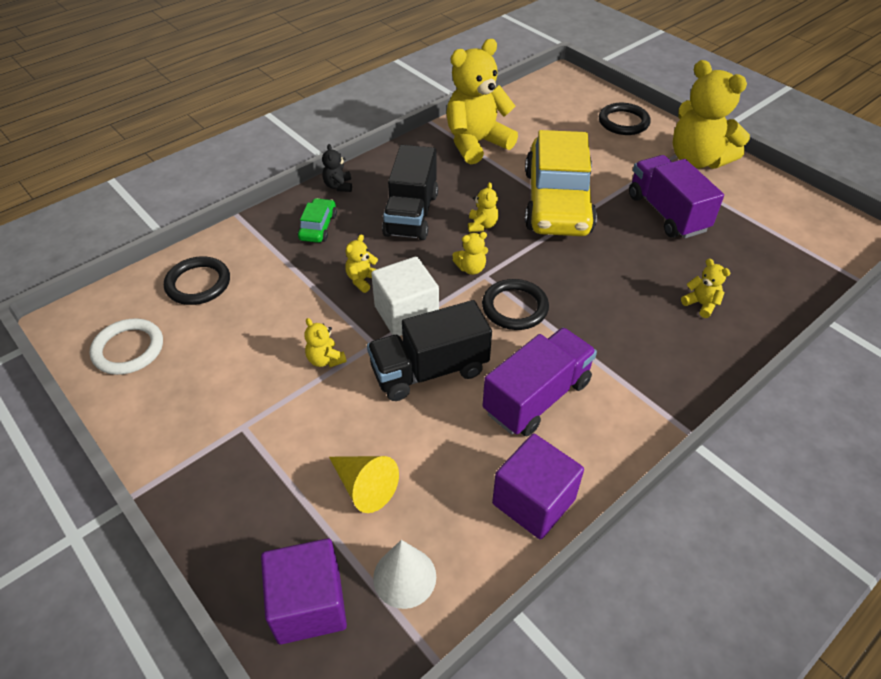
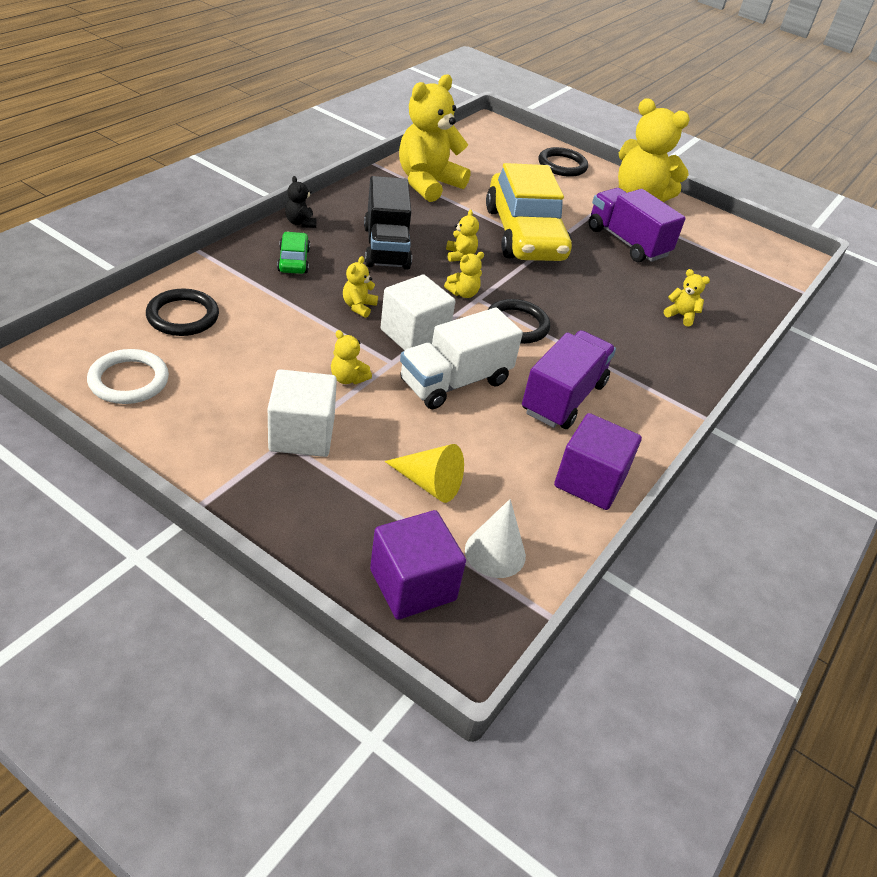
camera: 20 degrees left, 5 degrees down
(261, 419) = (302, 434): none -> white cube
(429, 370) = (455, 382): black truck -> white truck

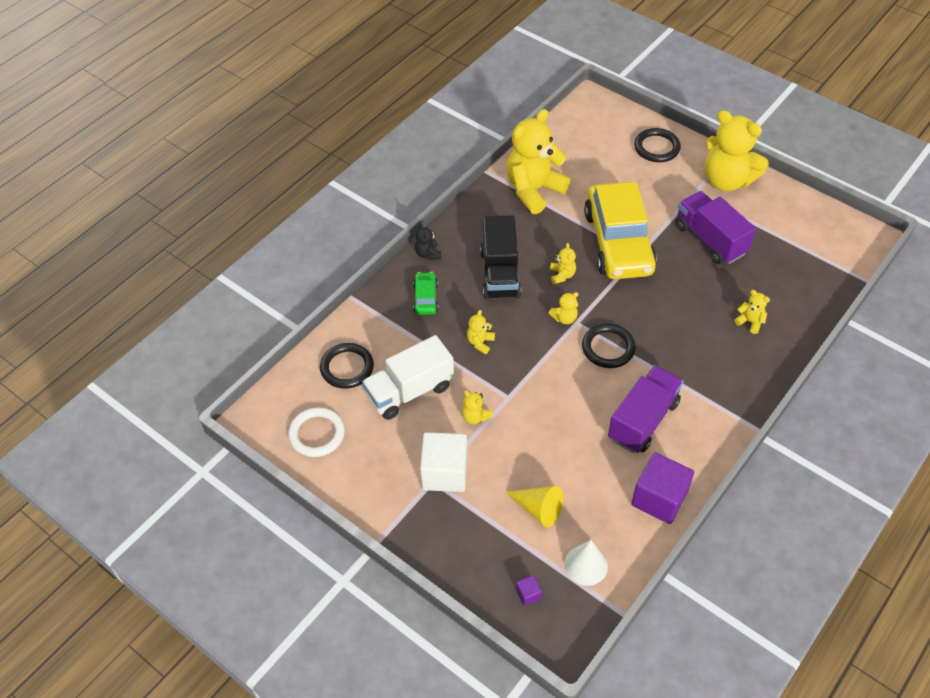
camera: 10 degrees right, 10 degrees up
(413, 585) = (528, 594): purple cube -> purple cube, size x0.42
(414, 335) = (525, 367): white cube -> none
(455, 382) = (557, 412): white truck -> white truck (409, 391)

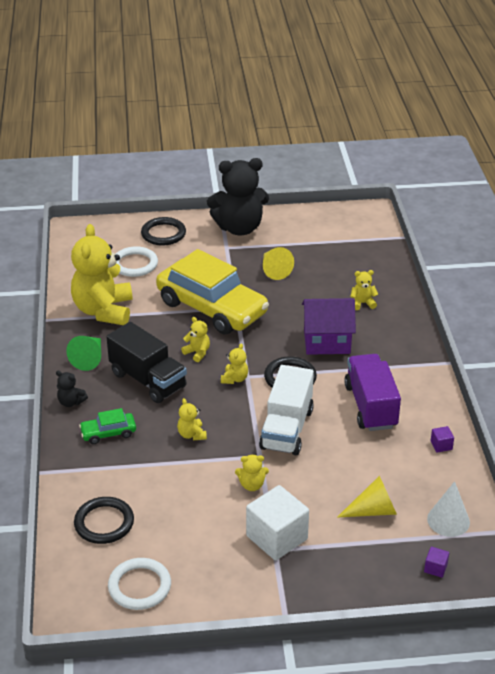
camera: 45 degrees left, 15 degrees down
(409, 391) = (178, 503): white truck -> white truck (287, 429)
(425, 298) = (108, 433): green car -> green car turned 60 degrees counterclockwise
(479, 225) = (89, 358): none -> green cone
(602, 162) = (135, 264): none -> white ring
(659, 498) = (441, 445): purple cube -> purple cube, size x0.42
(676, 337) = (327, 342): none -> purple house
(710, 239) = (274, 270): purple truck -> yellow cone
(726, 180) = (239, 228): yellow teddy bear -> black teddy bear

